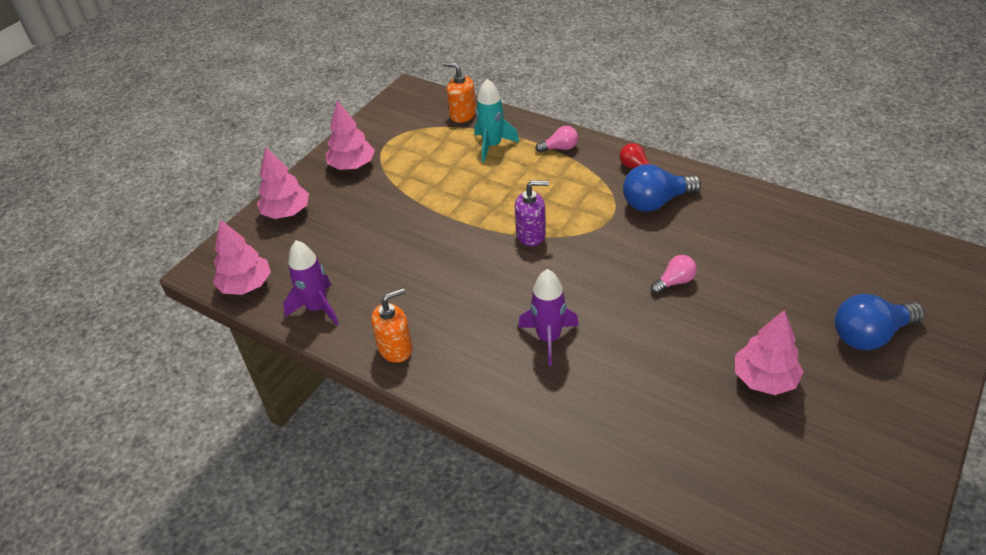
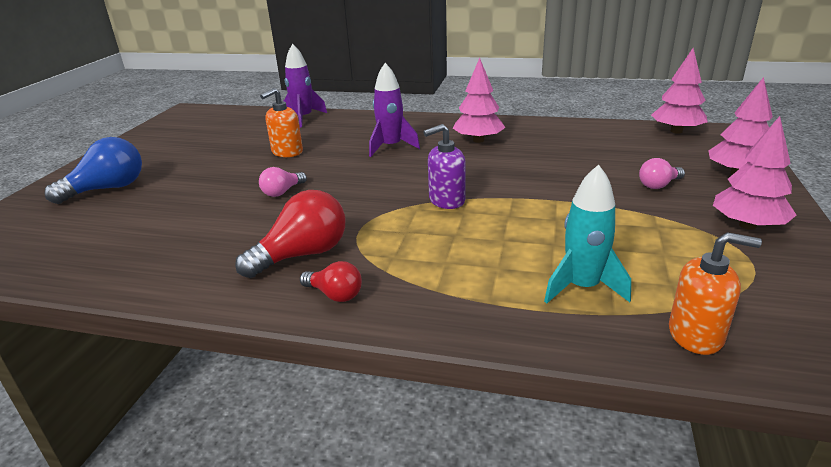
camera: 160 degrees right, 15 degrees down
(317, 308) = (596, 131): purple rocket -> purple rocket (303, 118)
(396, 348) = (507, 126): orange soap dispenser -> orange soap dispenser (287, 152)
(560, 148) = (469, 304): pink light bulb -> pink light bulb (658, 185)
(656, 202) = (302, 255): blue light bulb -> red light bulb
(764, 379) = (215, 156): pink tree -> pink tree (478, 140)

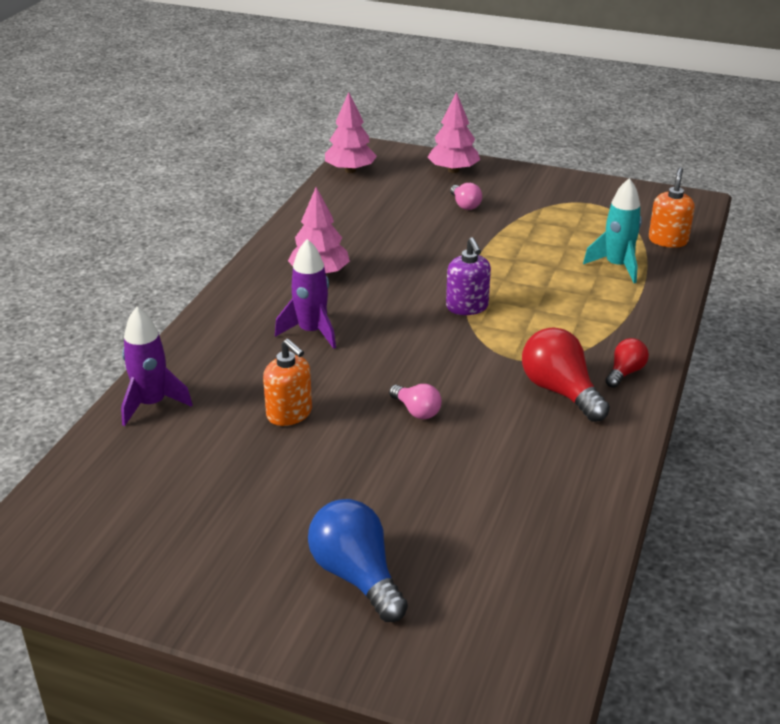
camera: 85 degrees left, 5 degrees up
(747, 225) = (539, 190): pink tree -> none

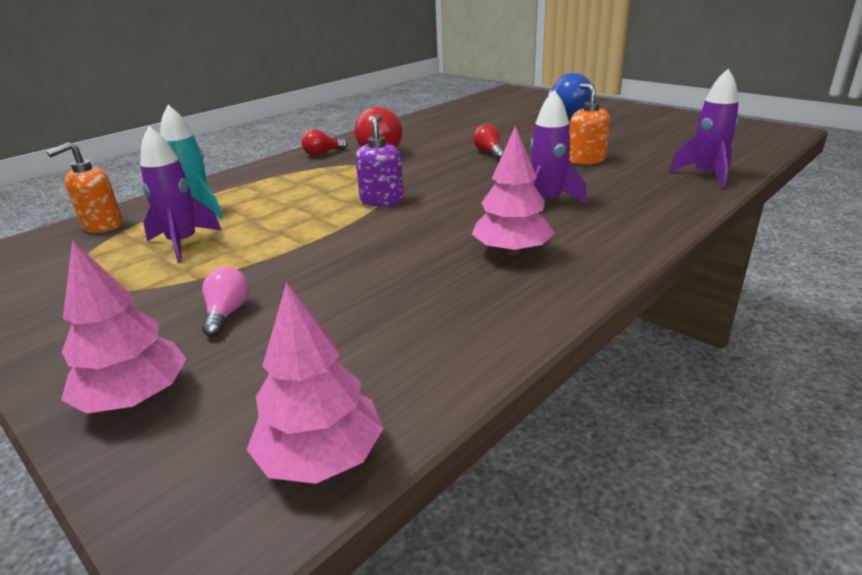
camera: 155 degrees left, 5 degrees down
(416, 411) = (489, 152): pink light bulb -> red light bulb
(572, 238) = (183, 243): none -> purple rocket

